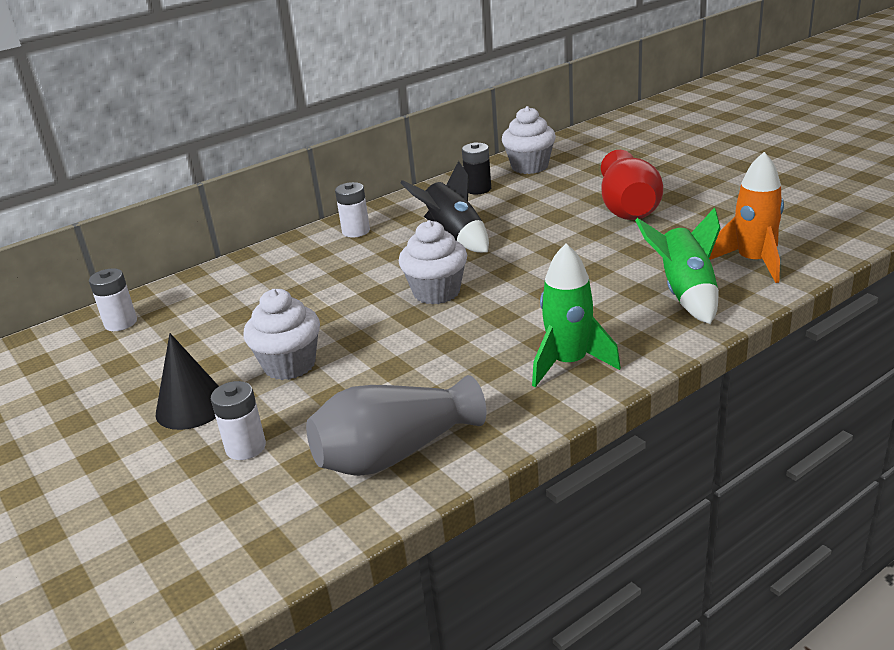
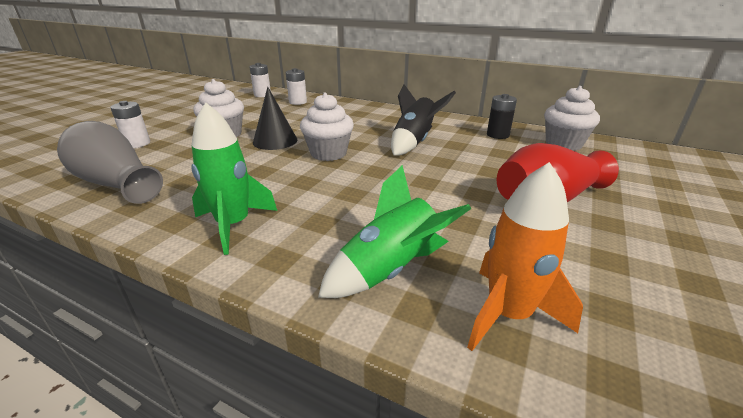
camera: 60 degrees right, 0 degrees up
(191, 407) = (181, 124): black cone -> black cone (275, 141)
(356, 231) = (395, 116): white battery -> white battery (298, 102)

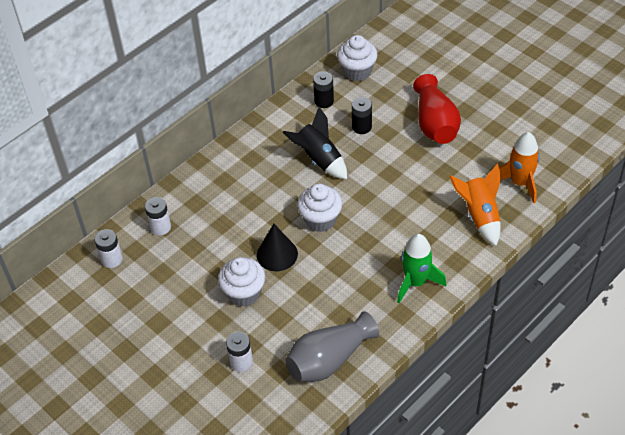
camera: 70 degrees left, 20 degrees up
(390, 270) = (479, 216): green rocket -> orange rocket
(483, 156) = (361, 127): none -> black battery

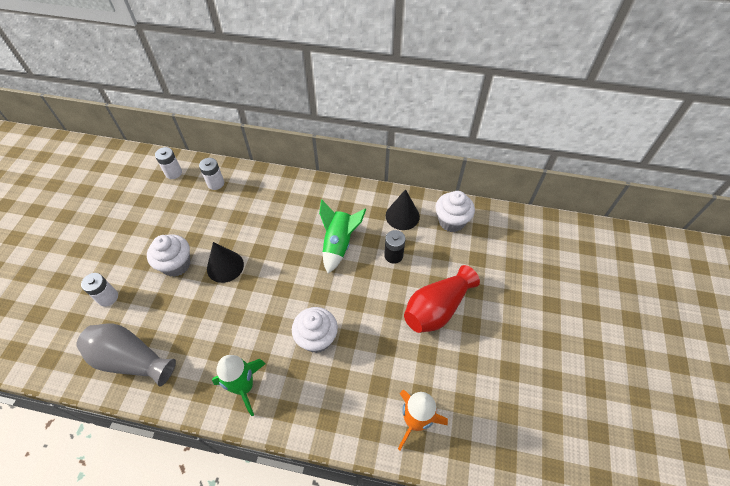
camera: 55 degrees right, 5 degrees up
(319, 159) = (339, 244): black rocket -> green rocket
(320, 220) = (276, 277): white cupcake -> white cupcake (316, 338)
(324, 101) = (402, 216): black battery -> black cone
(479, 216) = (351, 404): orange rocket -> none

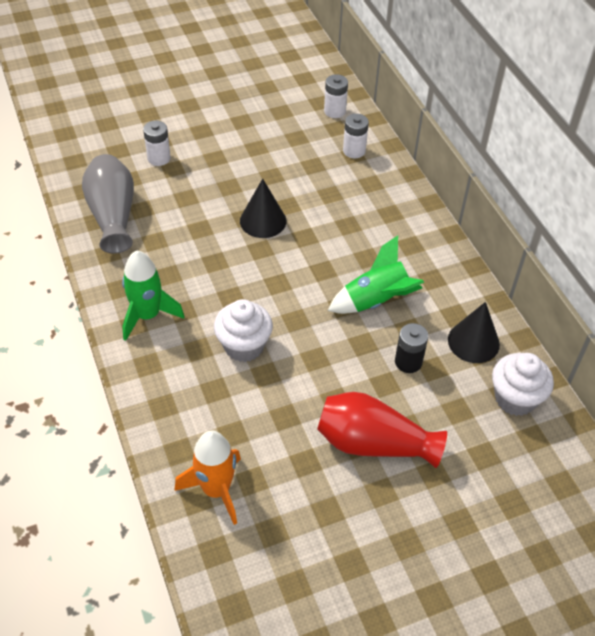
camera: 55 degrees right, 5 degrees down
(176, 264) = (232, 183): white cupcake -> none

